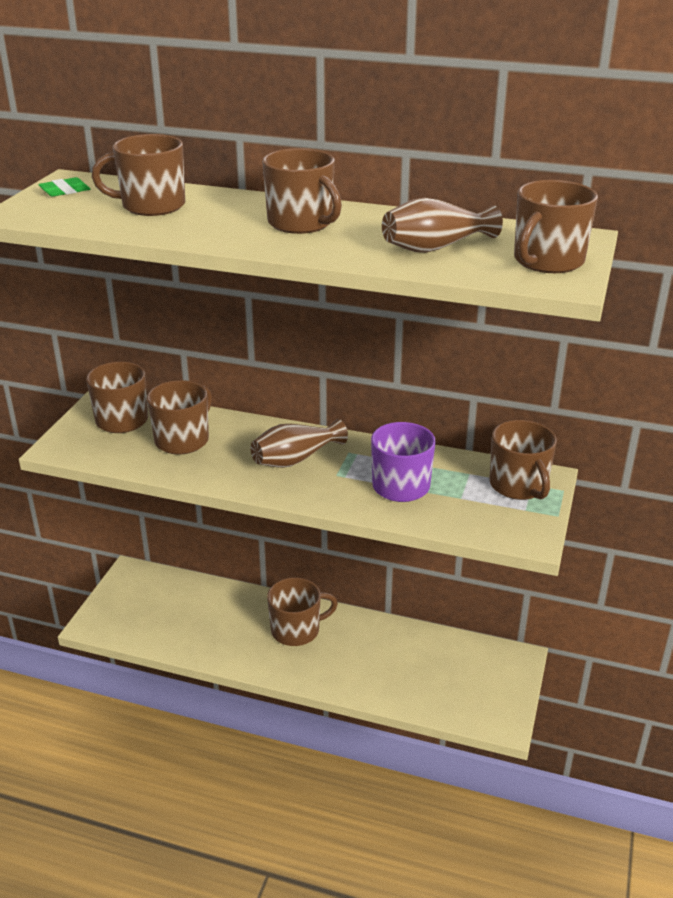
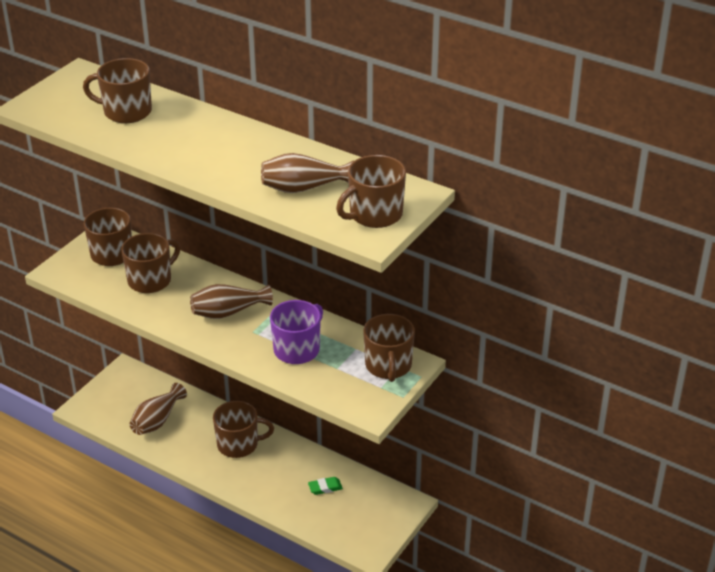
camera: 15 degrees right, 5 degrees up
(65, 191) = (72, 85): green eraser -> green eraser (325, 487)
(189, 621) = (157, 420): none -> brown vase
(301, 223) = (223, 147): brown mug -> none

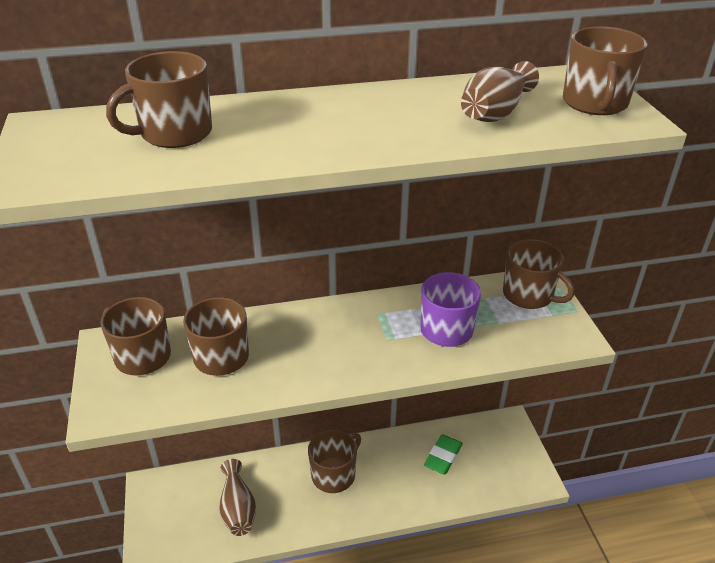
camera: 45 degrees left, 0 degrees up
(228, 312) = (340, 337): brown vase -> none
(325, 487) = (443, 457): green eraser -> green eraser, size x1.52

